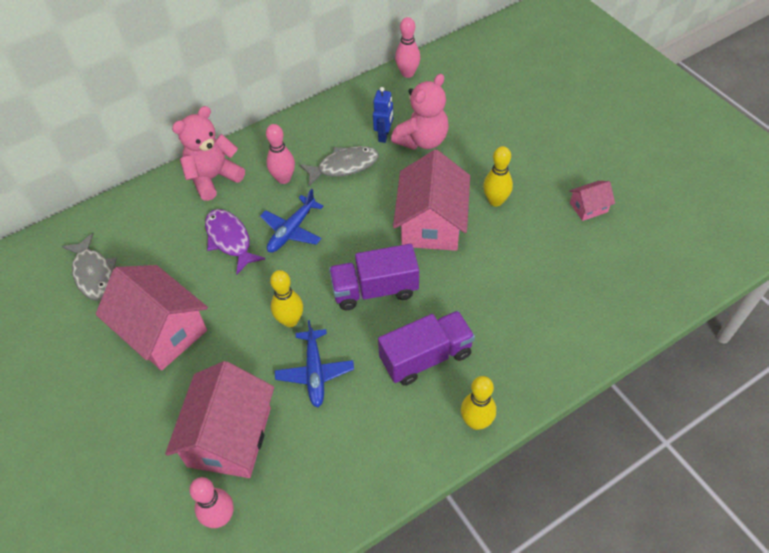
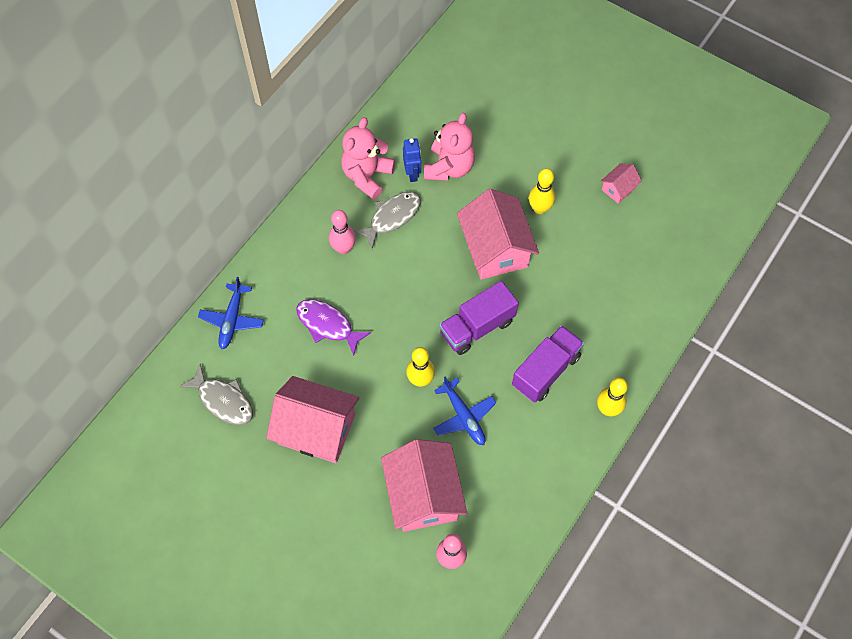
camera: 25 degrees left, 10 degrees up
(213, 178) = (278, 269): pink teddy bear -> pink teddy bear (367, 176)
(292, 230) = (378, 296): blue plane -> blue plane (232, 319)
(407, 73) = (402, 99): pink bowling pin -> none

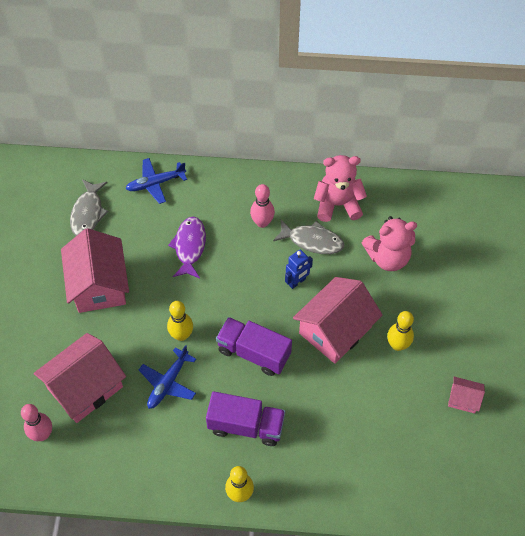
camera: 60 degrees right, 5 degrees down
(412, 174) = (362, 234): blue robot -> blue robot (297, 282)

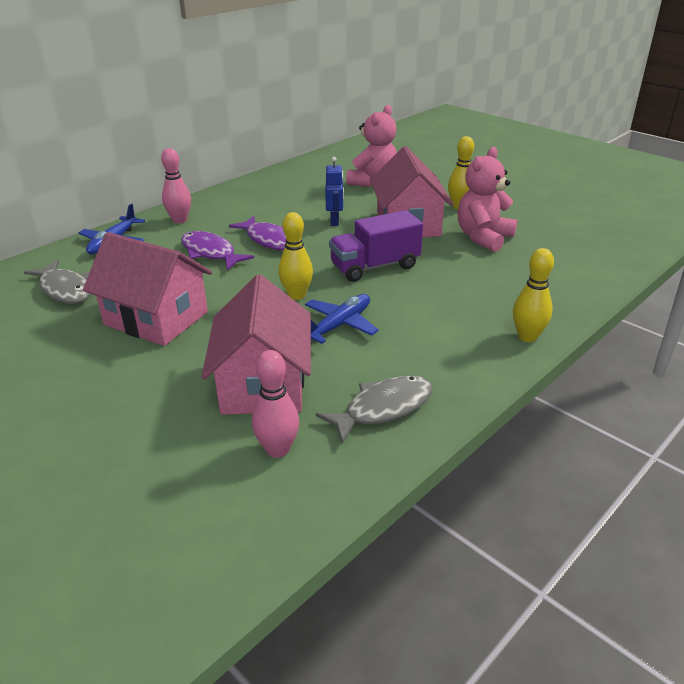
camera: 50 degrees left, 25 degrees down
(168, 382) = (339, 325): blue plane -> blue plane turned 120 degrees counterclockwise
(235, 265) = (269, 240): none -> purple fish
(246, 426) = (450, 302): purple truck -> none
(262, 222) = (251, 213): pink bowling pin -> pink bowling pin (180, 220)
(312, 241) = (307, 201): grey fish -> grey fish (383, 408)
(337, 204) = (293, 181): pink teddy bear -> pink teddy bear (483, 238)
(463, 399) = (543, 202): pink house -> none

